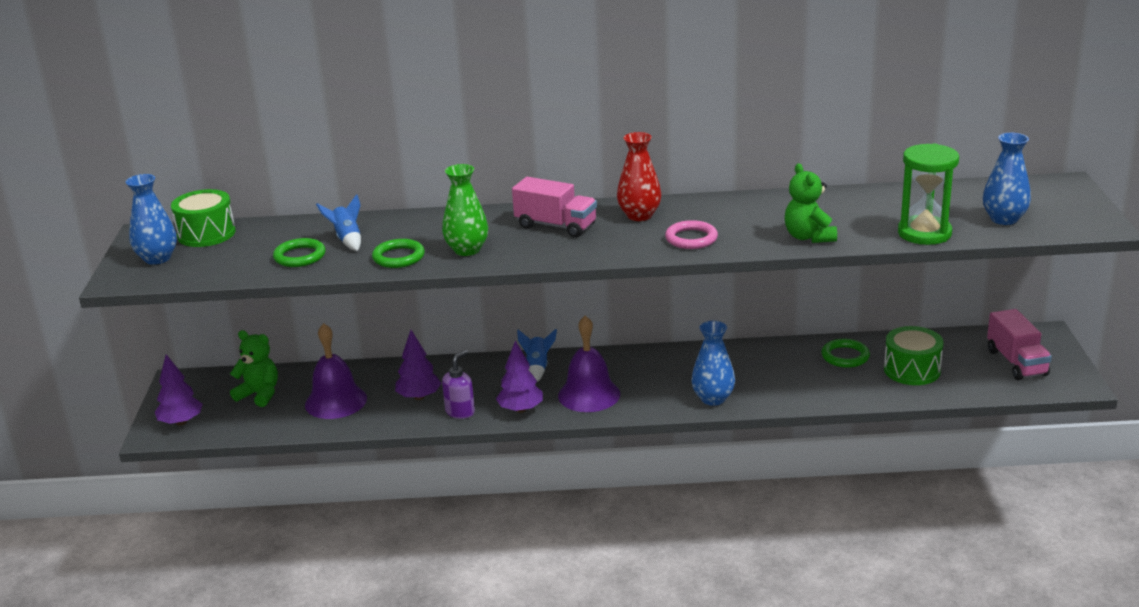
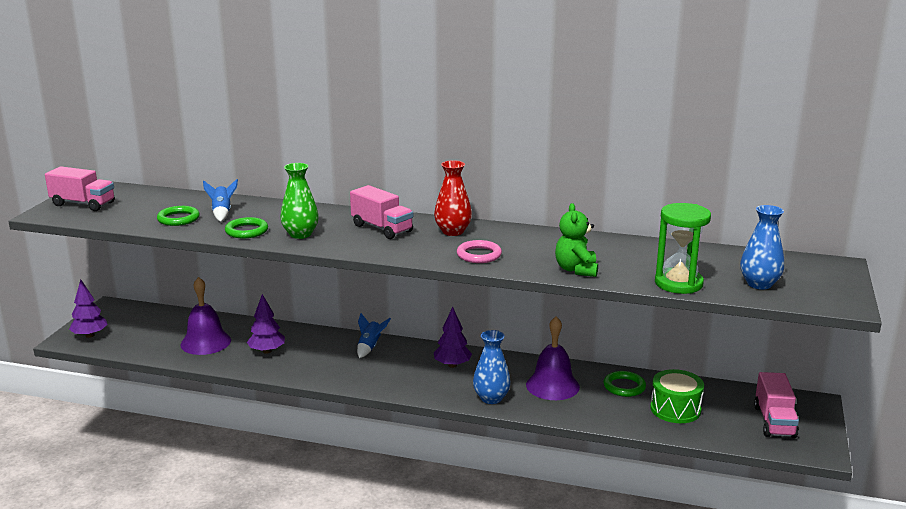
camera: 15 degrees right, 5 degrees down
(157, 258) = (83, 204): blue vase -> pink truck
(206, 234) = (131, 193): green drum -> none
(259, 394) = (157, 327): green teddy bear -> none
(460, 412) = (289, 368): purple soap dispenser -> none
(520, 409) = (335, 376): purple tree -> purple tree (452, 365)
(589, 394) = (395, 375): purple bell -> purple bell (552, 385)

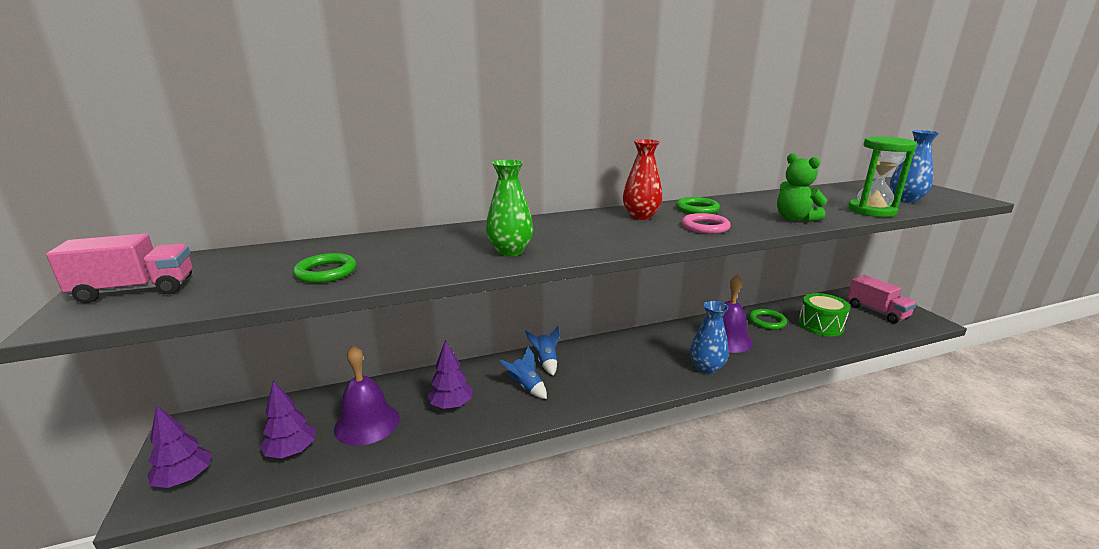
camera: 35 degrees left, 0 degrees up
(222, 213) = (376, 253): blue rocket -> blue rocket (526, 387)
(246, 231) = (442, 263): green ring -> green ring (697, 209)
(382, 228) = (577, 227): pink truck -> none
(452, 365) = (634, 351): purple tree -> purple tree (292, 452)

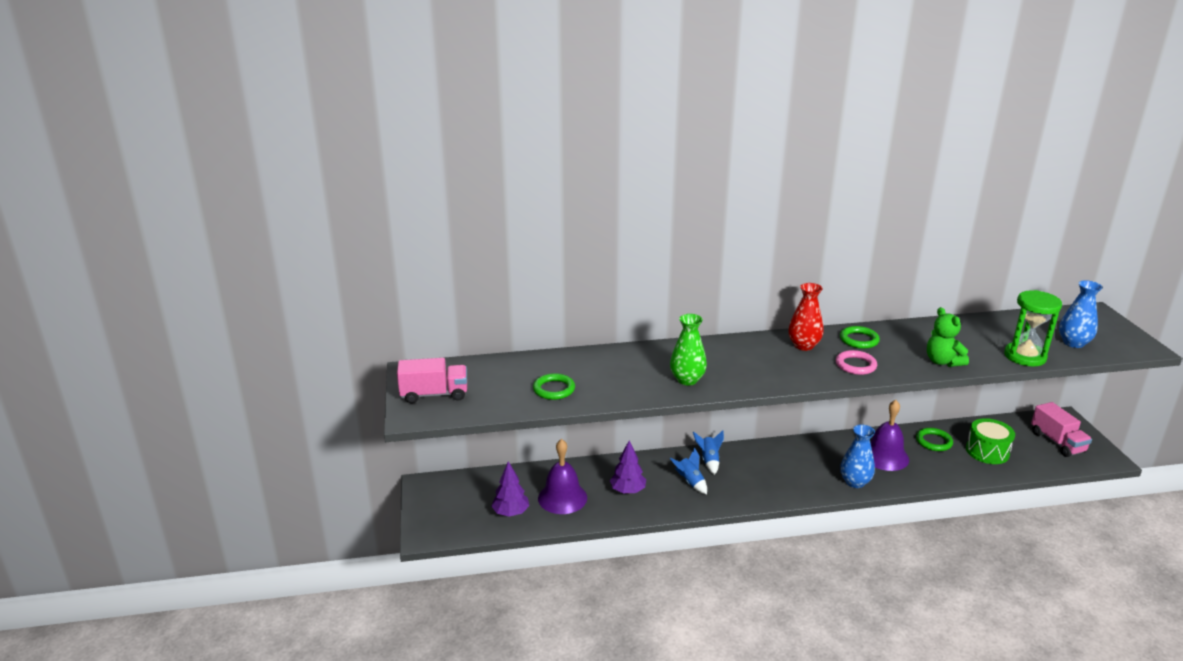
camera: 10 degrees right, 5 degrees up
(185, 479) = (442, 523): purple tree -> none

